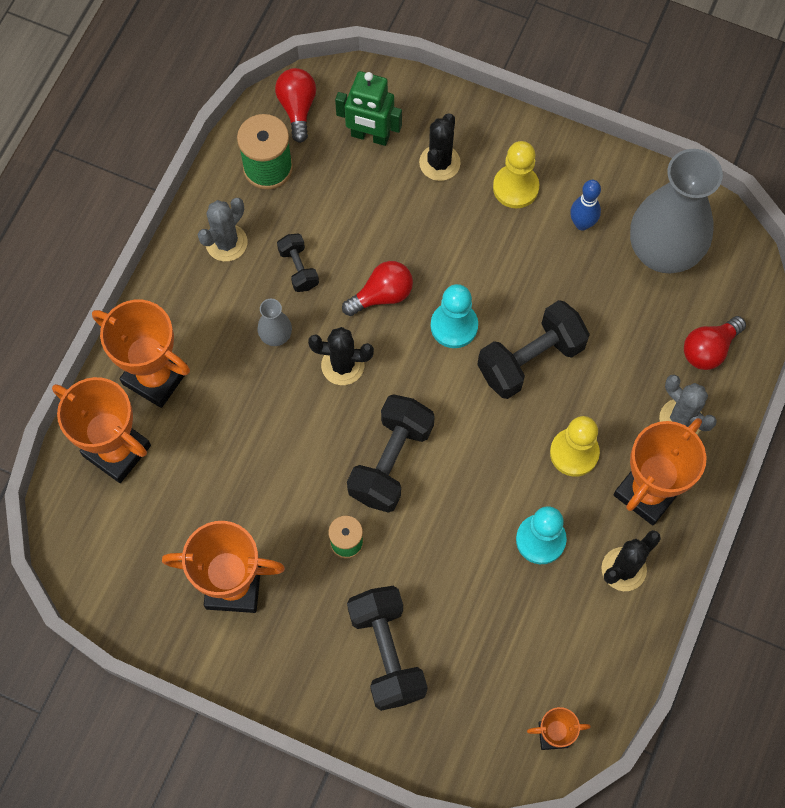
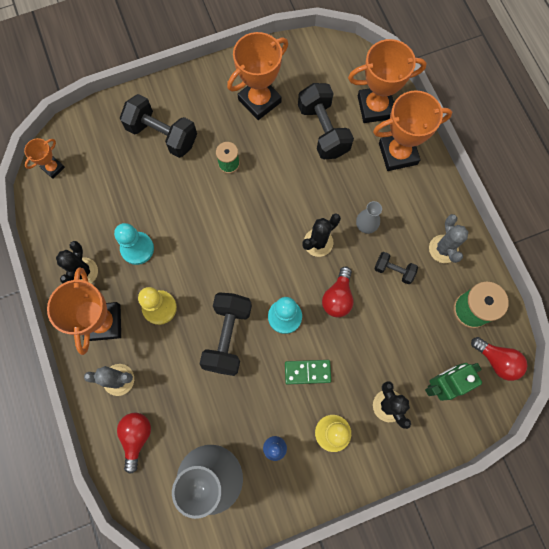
camera: 135 degrees right, 5 degrees up
(390, 461) = (246, 218): black dumbbell -> black dumbbell (323, 130)
(484, 257) = (307, 372): none -> green domino

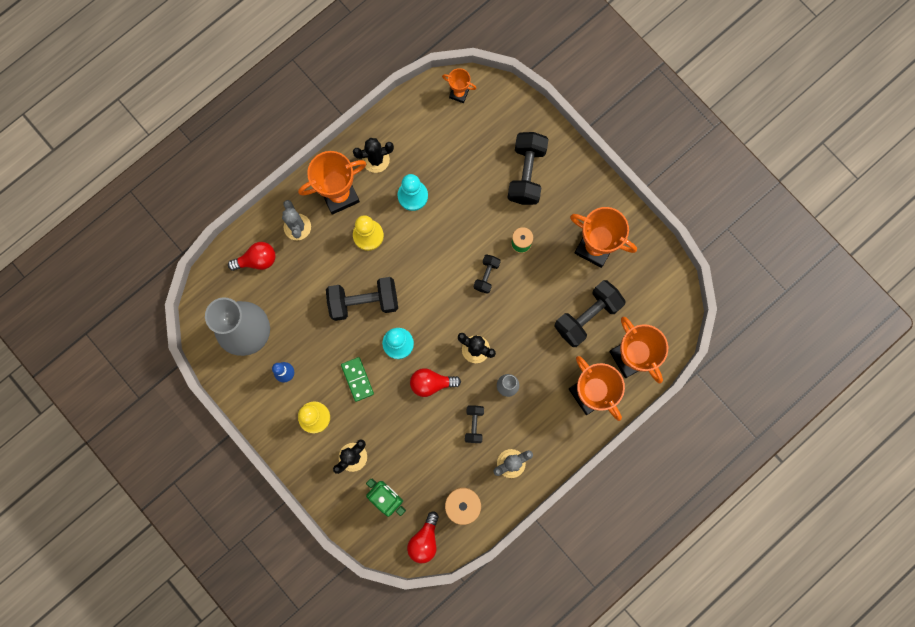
camera: 70 degrees right, 5 degrees up
(248, 206) = (486, 275): none -> black dumbbell

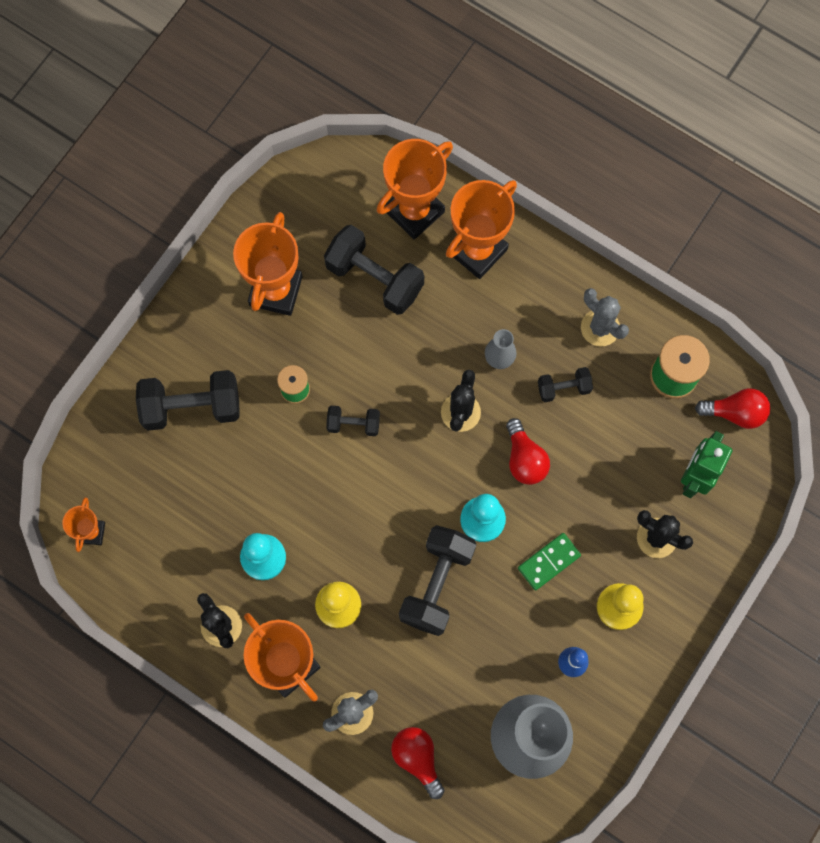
camera: 105 degrees left, 5 degrees down
(364, 302) = (437, 584): black dumbbell -> black dumbbell turned 45 degrees clockwise

